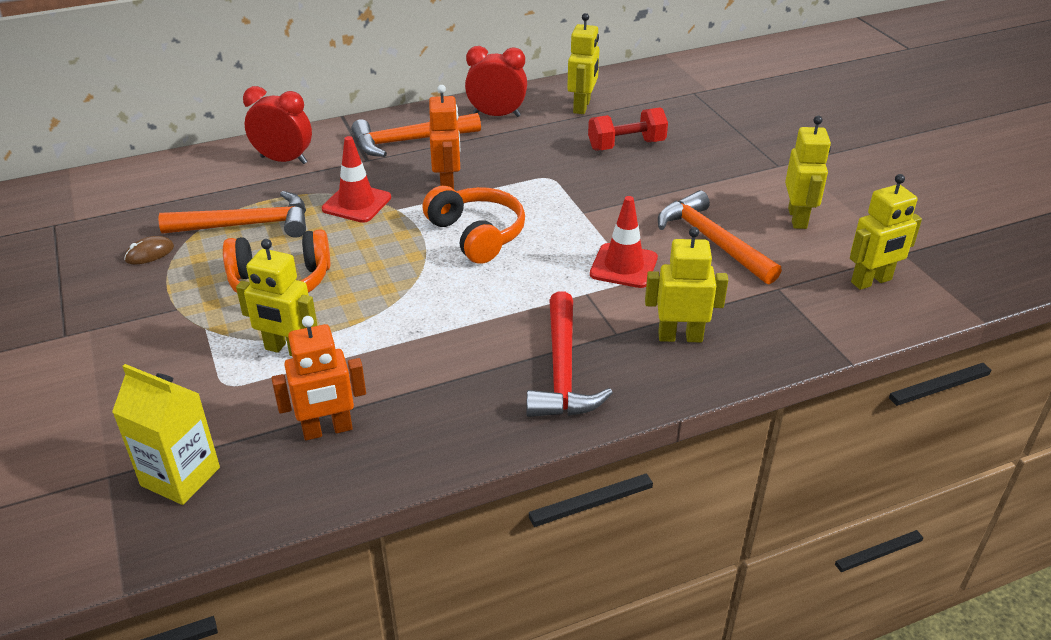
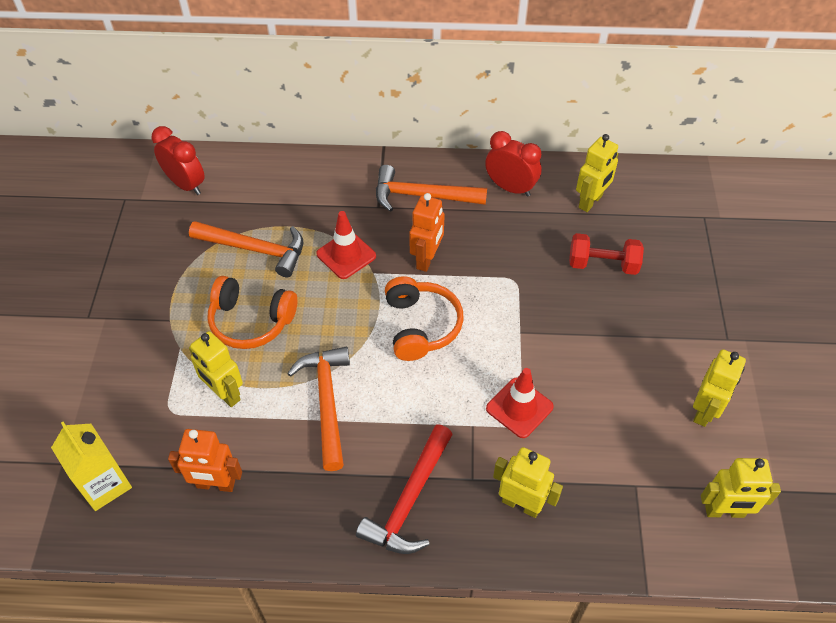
camera: 25 degrees right, 15 degrees up
(149, 253) = (175, 255): brown mouse -> none
(284, 160) = (314, 185): red clock -> red clock (186, 184)
(712, 241) = (611, 409): orange hammer -> orange hammer (326, 403)

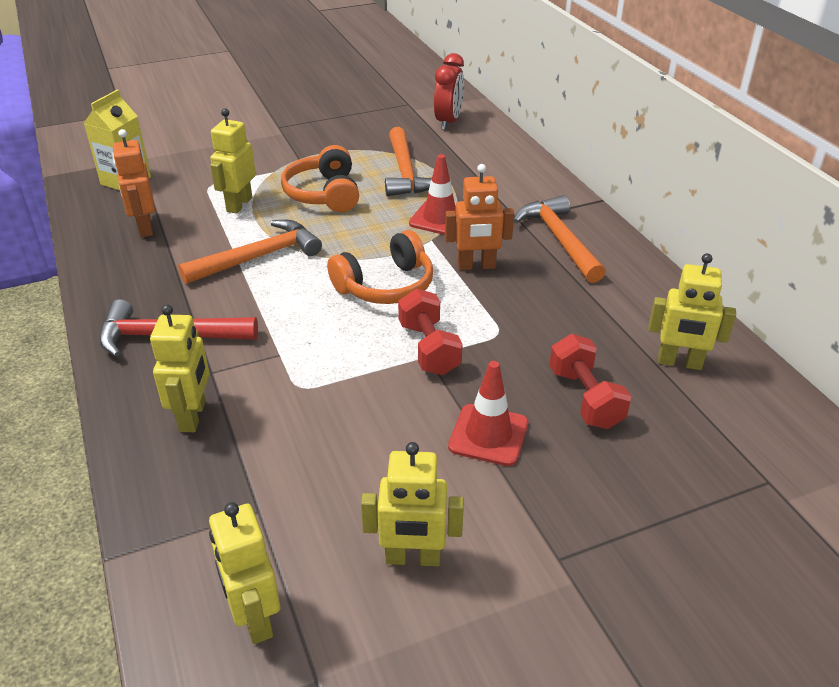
camera: 65 degrees right, 15 degrees down
(510, 188) = (634, 294): red clock -> none
(512, 328) = (429, 348): none -> red dumbbell
(519, 408) = (321, 382): red traffic cone -> red traffic cone (488, 435)

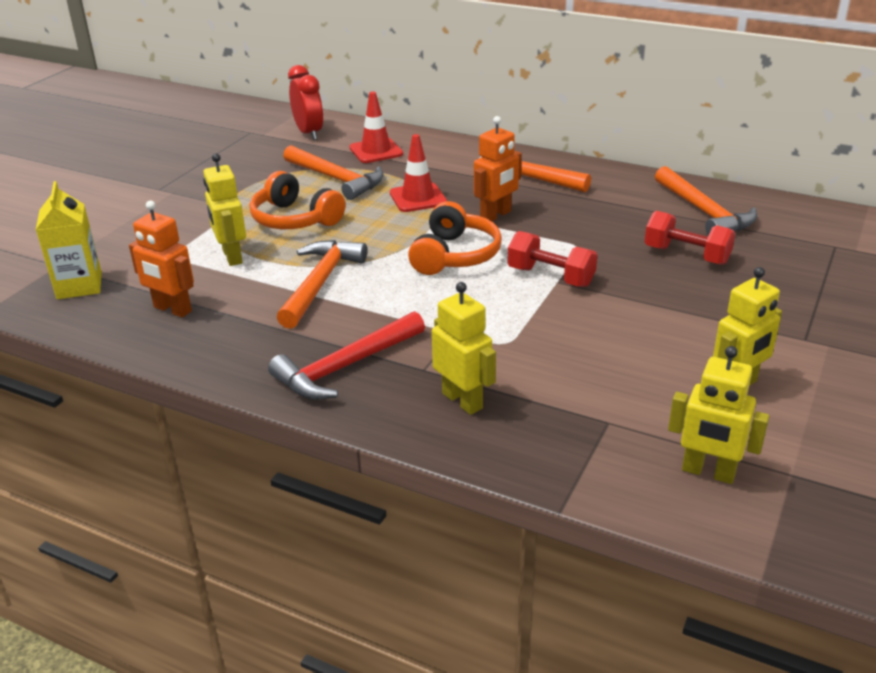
camera: 40 degrees left, 5 degrees down
(488, 435) = (668, 303): red traffic cone -> red traffic cone (376, 151)
(679, 363) = (703, 212): yellow robot -> orange hammer

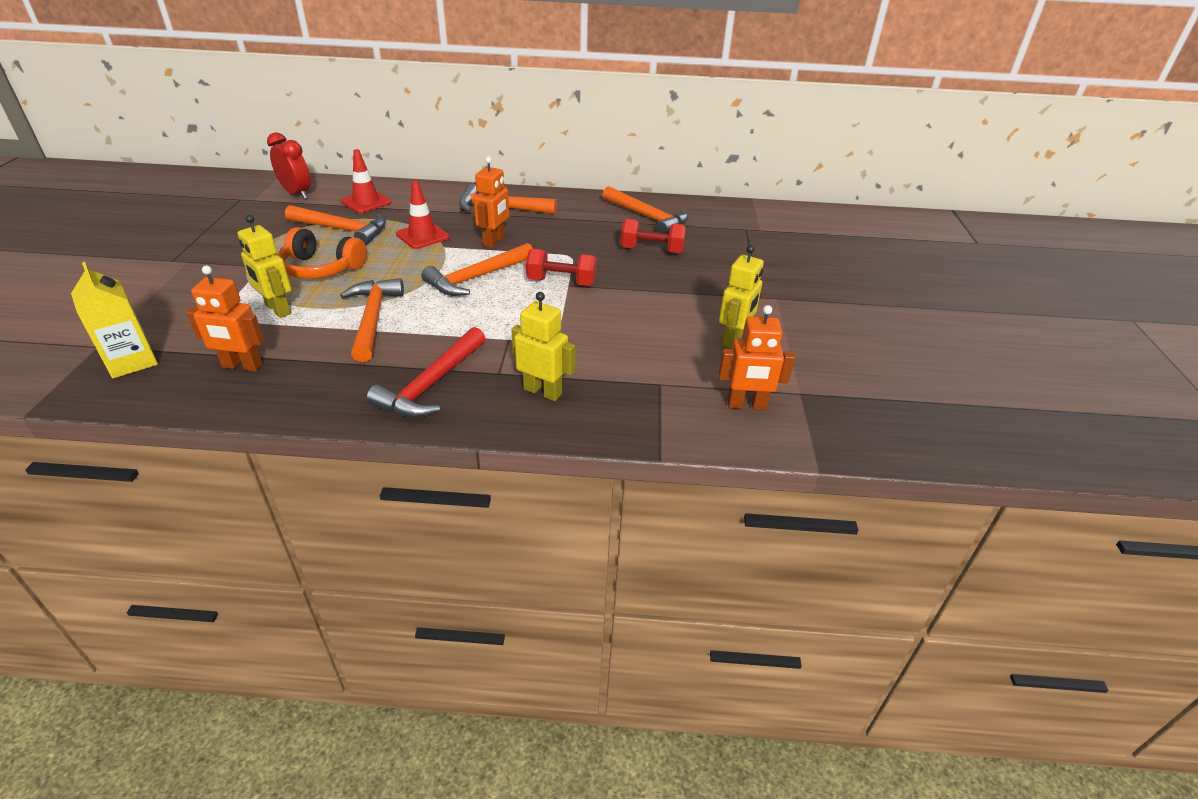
camera: 25 degrees left, 5 degrees up
(455, 255) = (477, 277): orange headphones -> orange hammer
(708, 472) = (746, 405): yellow robot -> orange robot

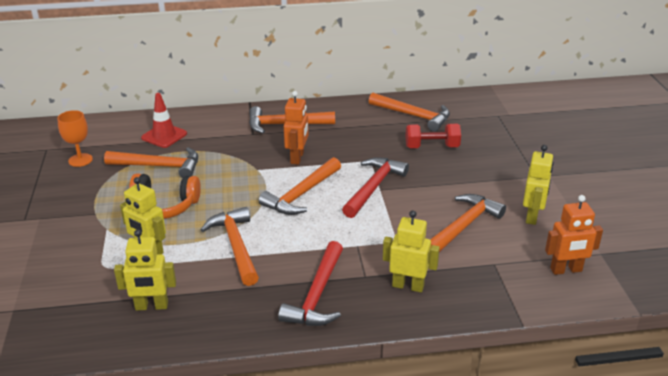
camera: 10 degrees left, 5 degrees down
(131, 361) = (53, 318): yellow carton -> none
(242, 366) = (151, 306): orange robot -> yellow robot
(266, 213) = (80, 160): none -> orange goblet
(297, 194) = (96, 136): red clock -> none
(422, 236) = (233, 162): red traffic cone -> none
(561, 282) = (373, 187): red dumbbell -> red hammer
(644, 337) = (463, 226): none -> orange hammer

